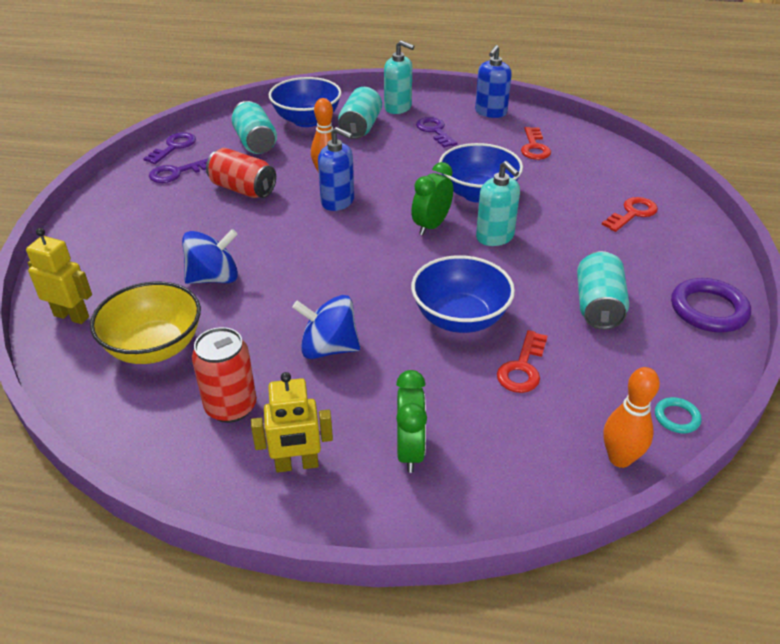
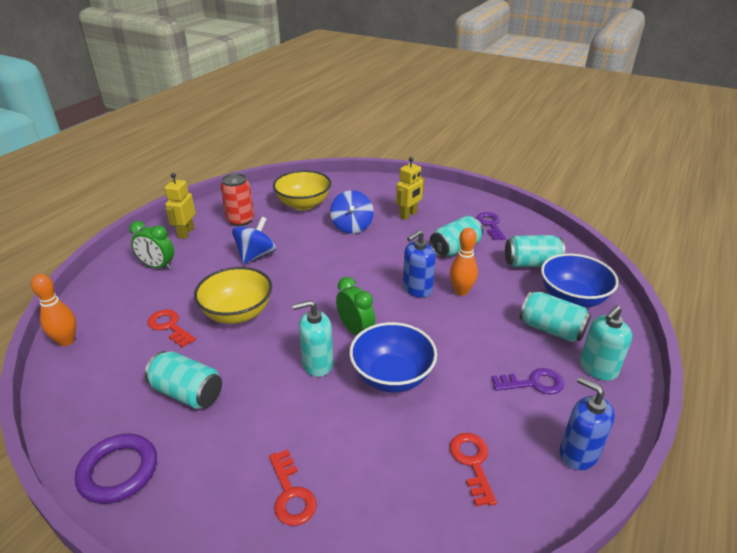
camera: 110 degrees right, 5 degrees down
(72, 316) = (347, 185): yellow robot -> yellow robot (408, 215)
(174, 147) = (532, 226): purple key -> none
(243, 189) = (455, 249): red can -> turquoise can
(460, 318) = (237, 313): blue bowl -> yellow bowl
(534, 147) = (472, 463): red key -> red key turned 60 degrees clockwise
(676, 417) = (59, 383): turquoise ring -> none

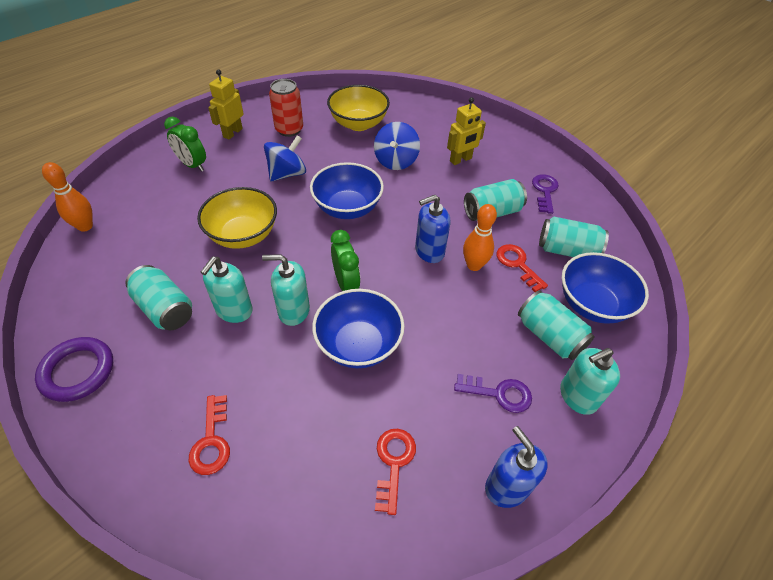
camera: 15 degrees right, 15 degrees up
(169, 326) = (177, 234): red key -> red key (518, 264)
(259, 377) = (234, 310): none -> turquoise soap dispenser
(326, 271) = (347, 208): none -> blue bowl

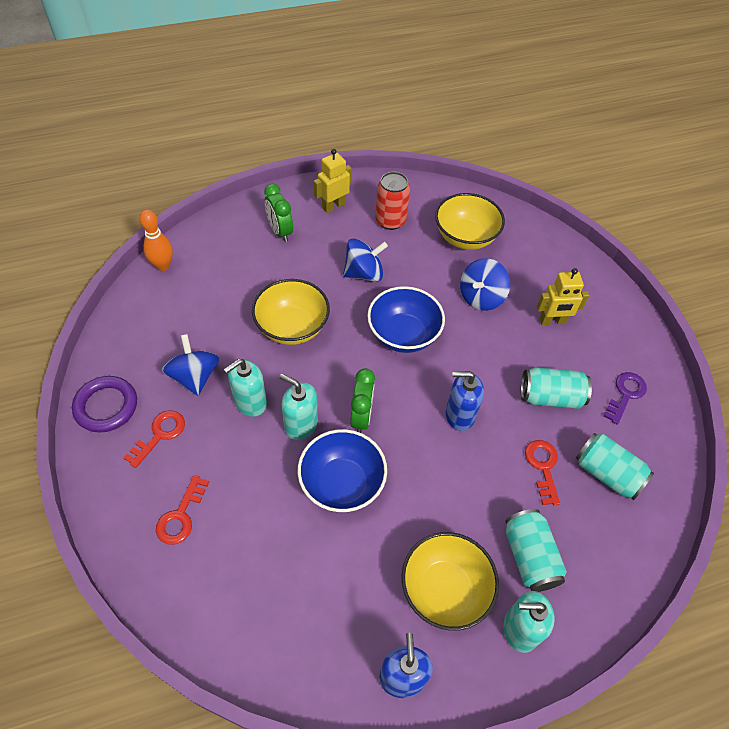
camera: 25 degrees right, 5 degrees up
(165, 309) = (194, 376): turquoise can -> blue spinning top
(393, 463) = (316, 607): red key -> red key (159, 435)
(474, 265) = (496, 449): orange bowling pin -> none
(498, 393) = (444, 590): purple key -> yellow bowl
(592, 304) = (596, 544): blue bowl -> none

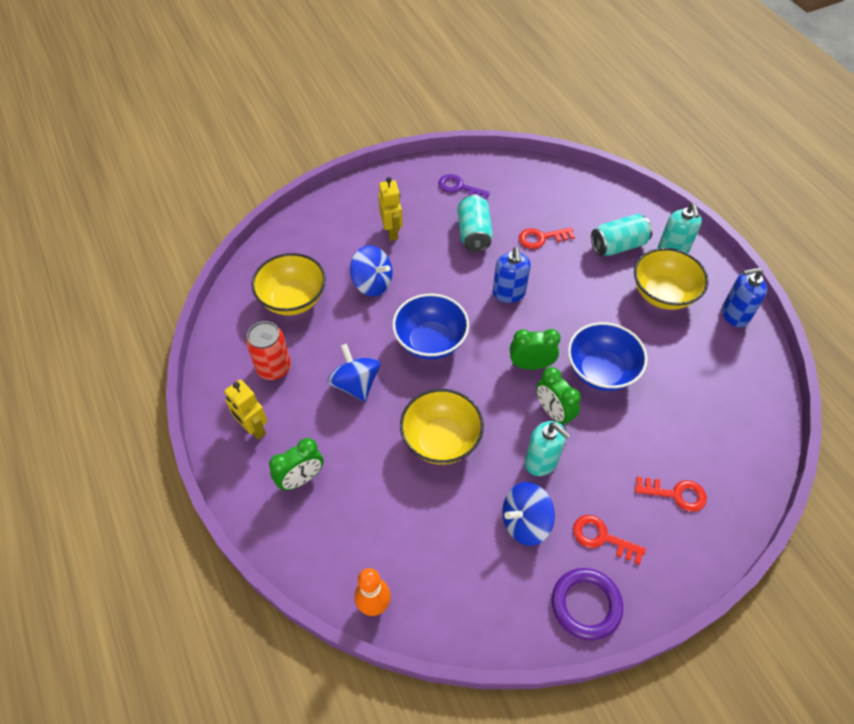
camera: 95 degrees left, 0 degrees up
(301, 425) = (553, 412): turquoise soap dispenser -> green clock
(607, 473) = (534, 201): turquoise can -> none

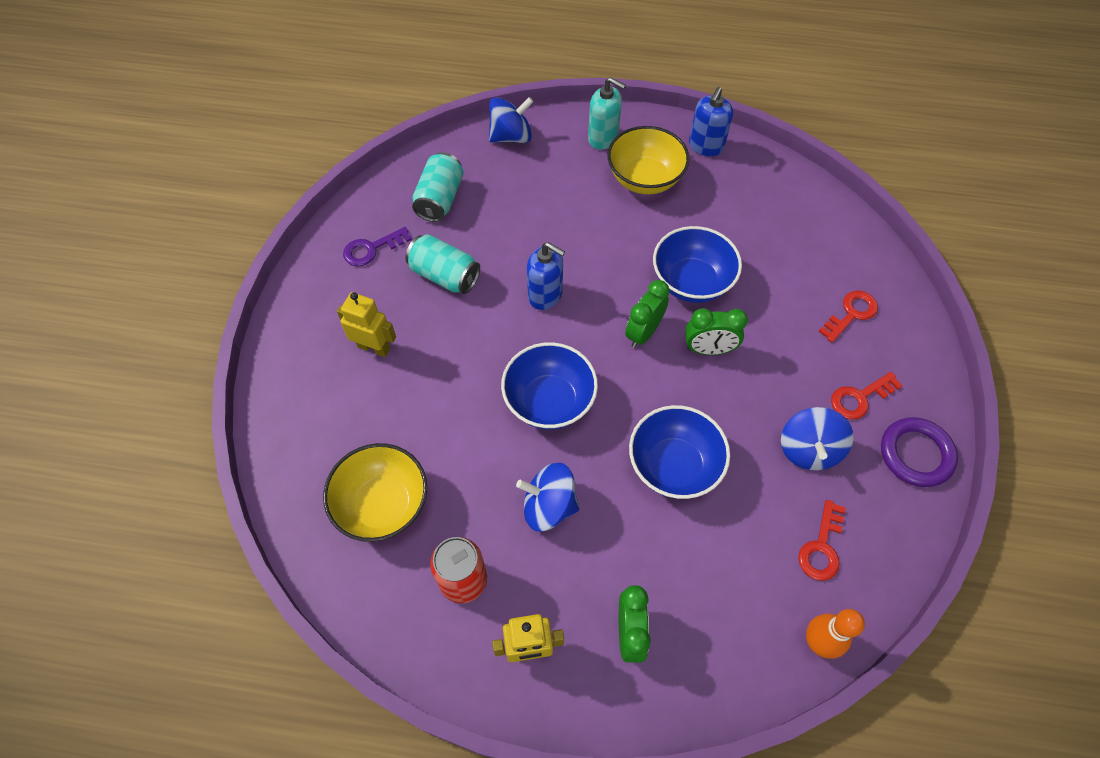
camera: 55 degrees left, 5 degrees up
(372, 283) = (429, 410): blue spinning top -> blue spinning top (511, 136)
(441, 440) = (673, 466): yellow bowl -> blue bowl
(541, 238) = (502, 224): red key -> red key (822, 547)
(541, 461) = (754, 394): turquoise soap dispenser -> none
(618, 246) = (563, 172): turquoise can -> turquoise can (440, 199)

